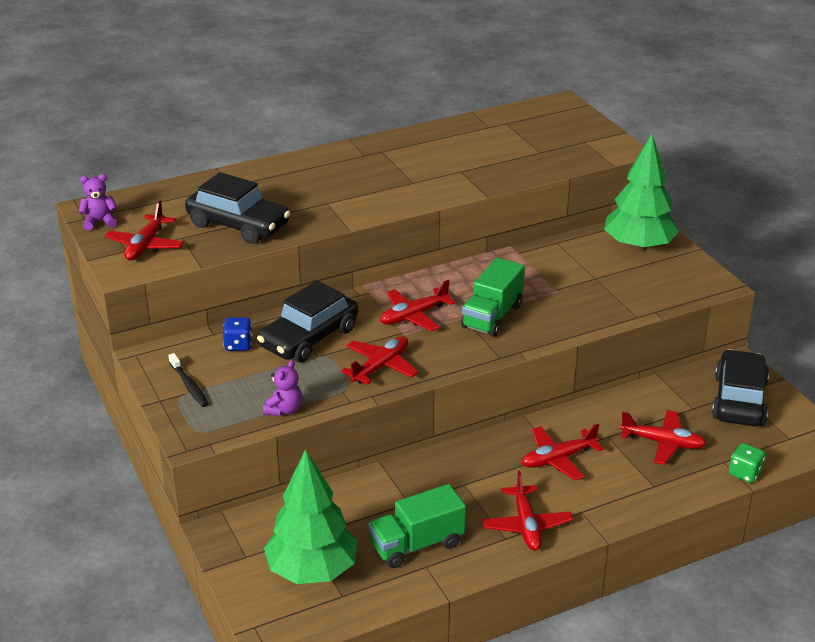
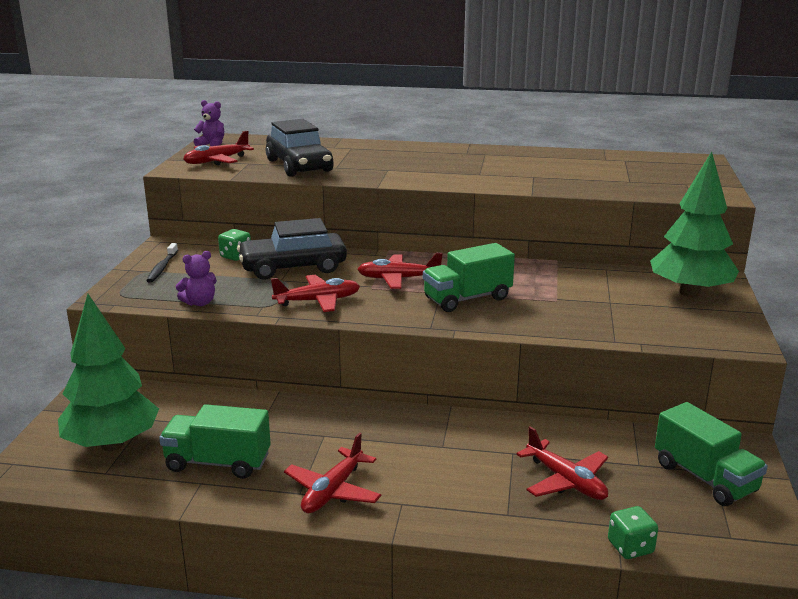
camera: 35 degrees right, 10 degrees down
(238, 345) = (236, 256): blue dice -> green dice
(557, 459) = (437, 451): red plane -> none
(739, 400) = (704, 478): black car -> green truck

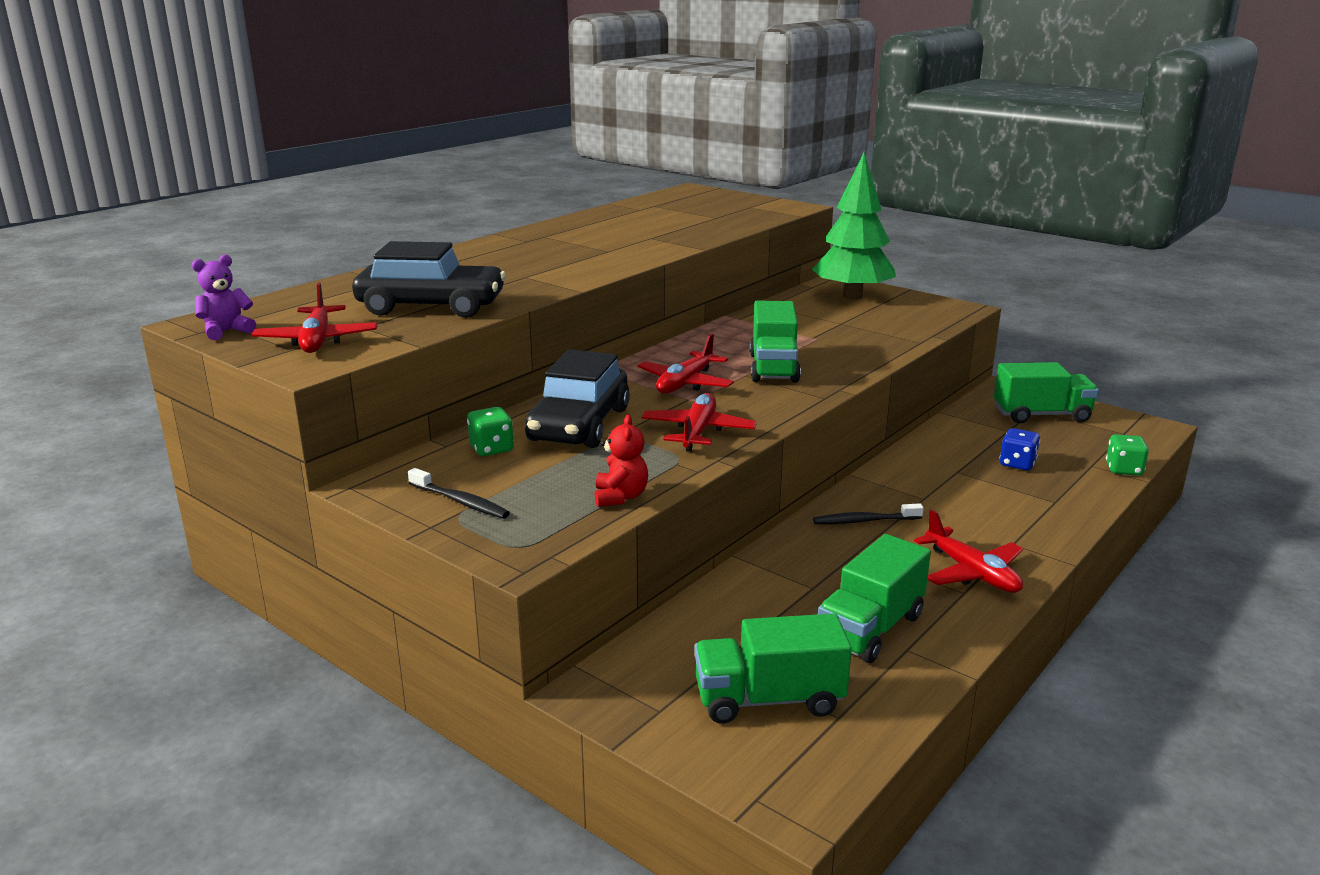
camera: 60 degrees left, 0 degrees up
(112, 444) = (768, 699): green tree -> green truck
(200, 303) = (620, 497): purple teddy bear -> red teddy bear
(376, 428) = (865, 521): none -> black toothbrush
(566, 481) = (1017, 464): red plane -> blue dice

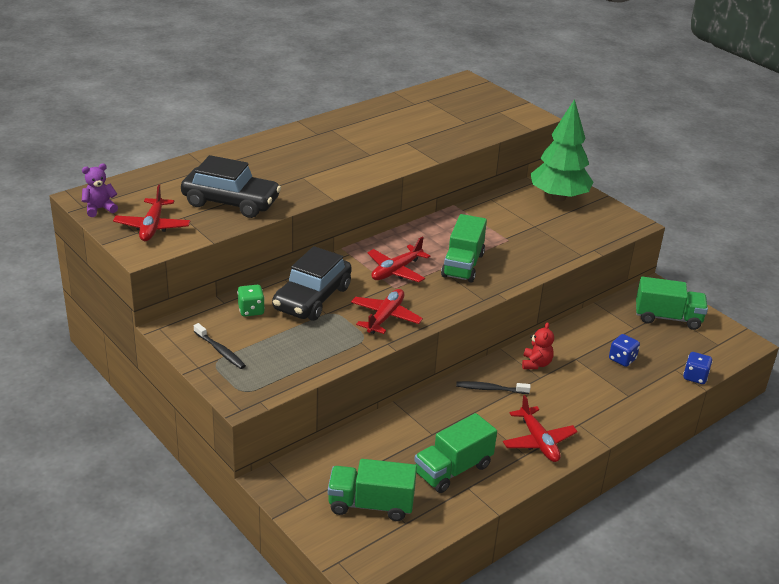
camera: 10 degrees right, 10 degrees up
(620, 497) = (315, 364): red teddy bear -> red teddy bear (536, 364)
(1123, 469) = (695, 377): green dice -> blue dice

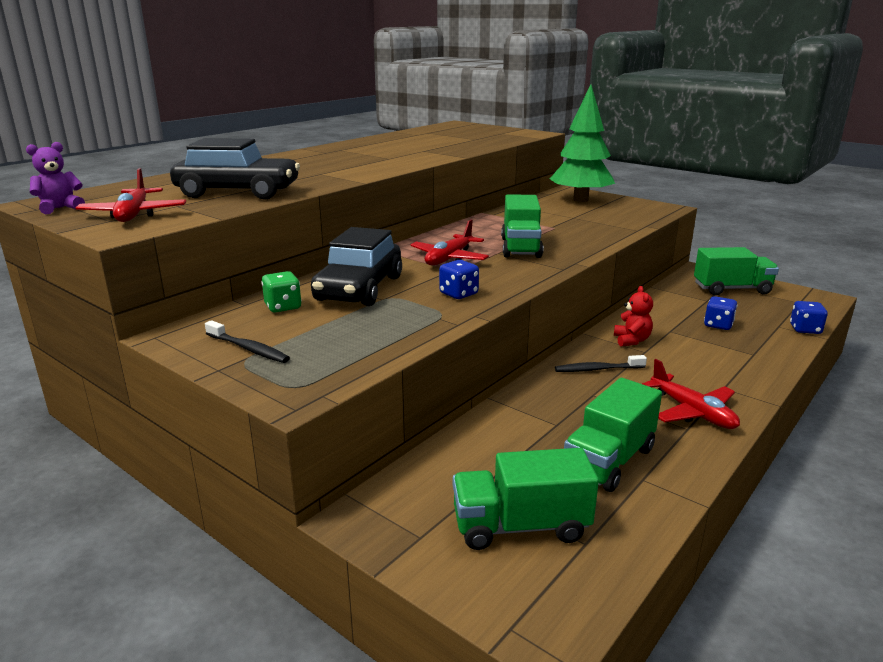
camera: 10 degrees left, 10 degrees down
(385, 317) = (458, 294): red plane -> blue dice

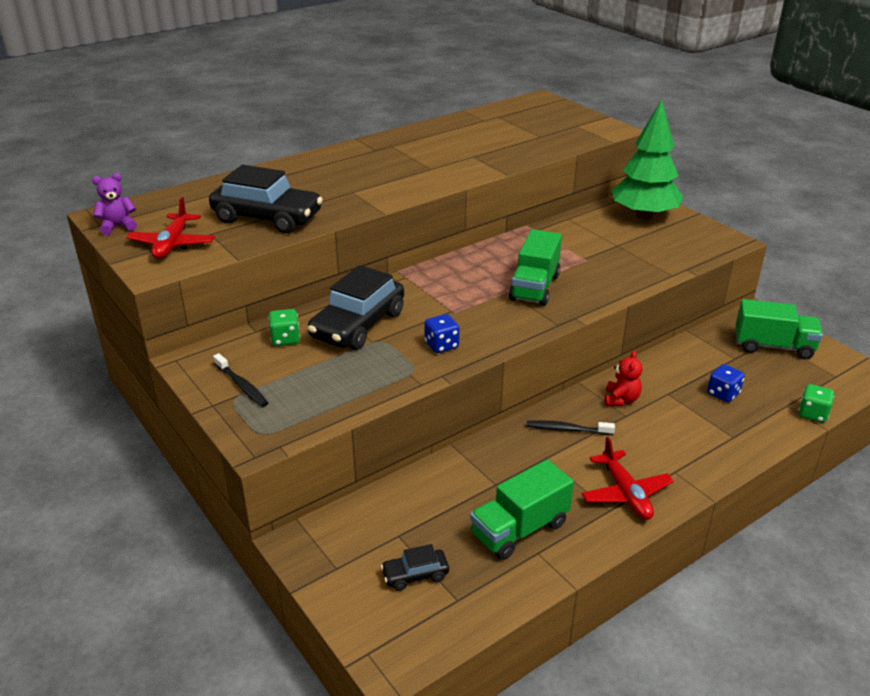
camera: 15 degrees right, 10 degrees up
(449, 258) = (457, 294): red plane -> none
(520, 526) = (415, 575): green truck -> black car
(805, 329) = (812, 414): blue dice -> green dice

